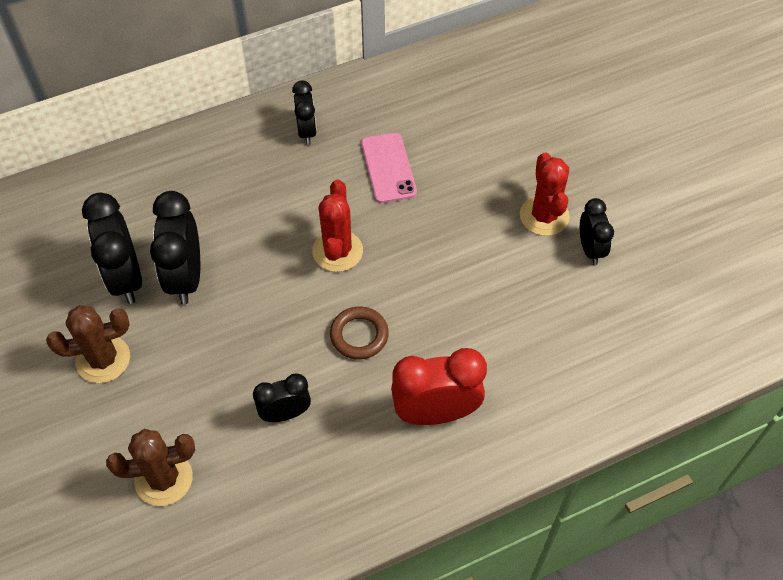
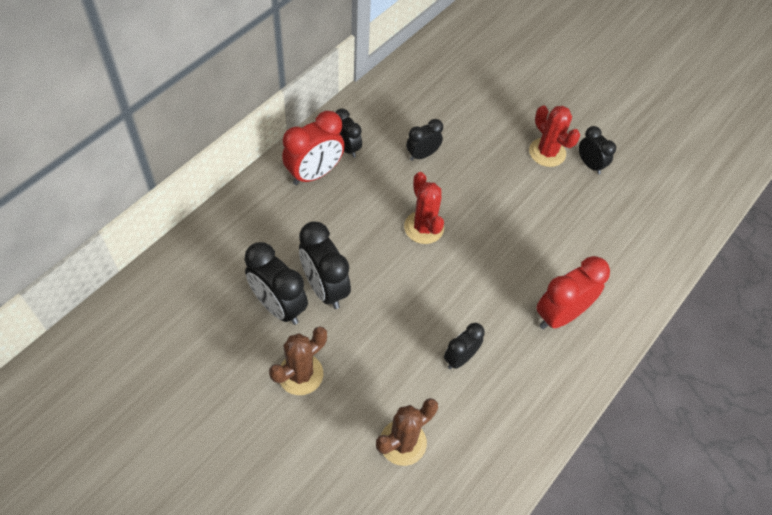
camera: 30 degrees left, 0 degrees up
(252, 148) = (314, 174): none -> red clock
(359, 335) = (476, 282): brown ring -> none
(388, 168) = (422, 155): pink phone -> black clock

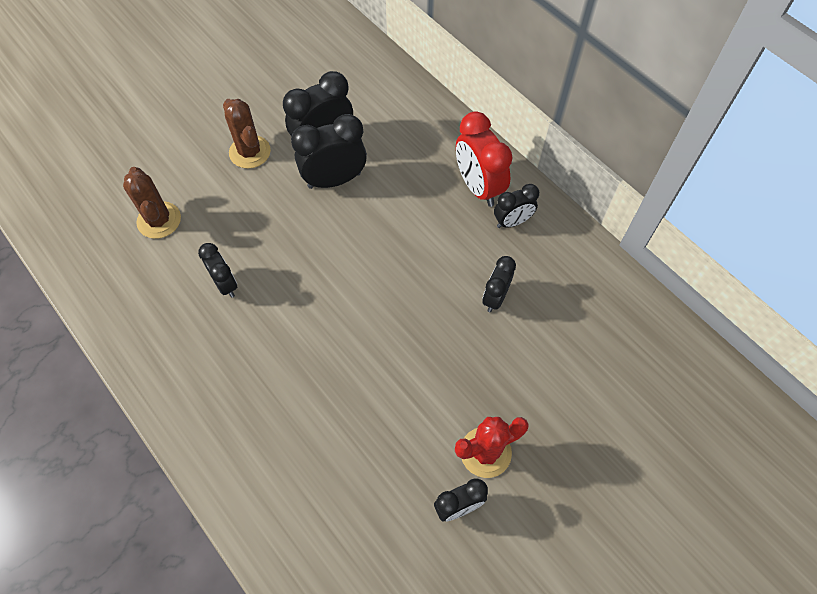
camera: 105 degrees right, 5 degrees up
(422, 155) = (495, 298): black clock -> black clock turned 135 degrees counterclockwise
(424, 227) = (390, 280): red cactus -> none
(560, 315) = (245, 398): red clock -> none

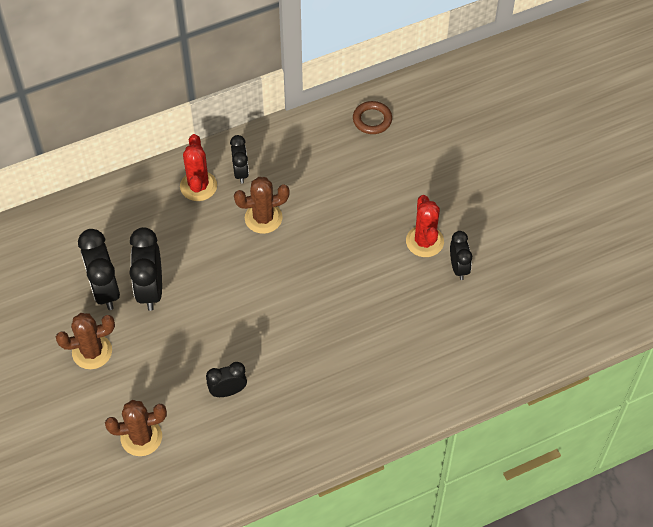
camera: 75 degrees left, 5 degrees down
(458, 260) = (263, 218): none -> brown cactus
(478, 187) = (198, 186): red clock -> red cactus
(495, 298) = (305, 202): black clock -> none
(648, 343) = (372, 120): none -> brown ring

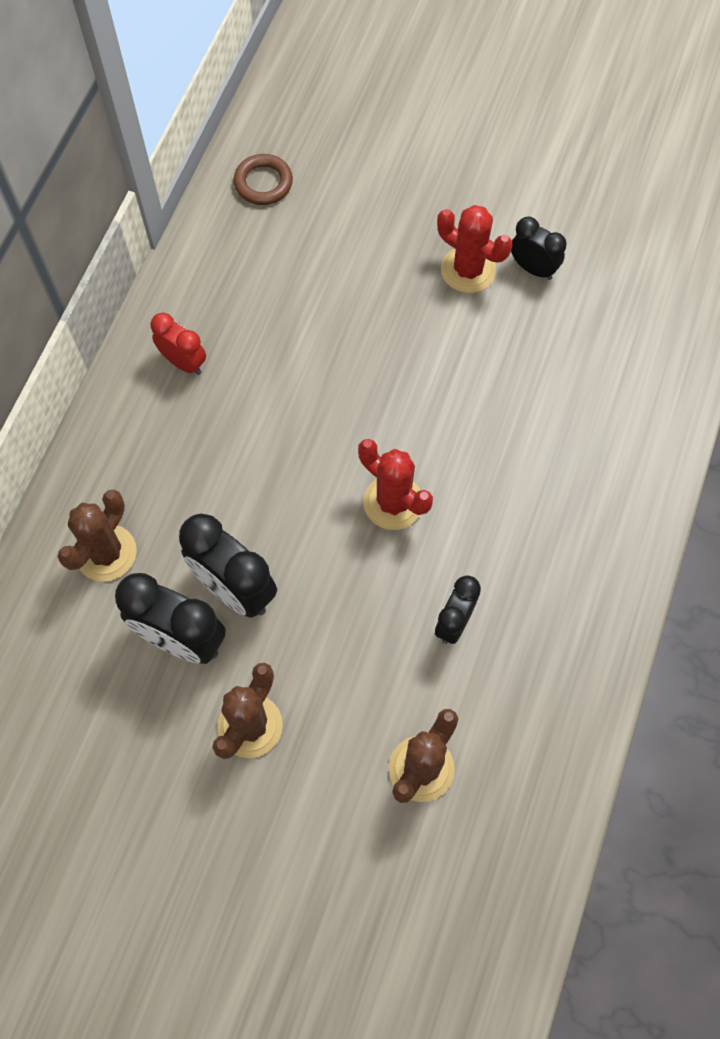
camera: 45 degrees left, 10 degrees up
(198, 186) = (152, 420): red cactus -> red cactus (393, 502)
(240, 172) = (183, 362): black clock -> red clock
(263, 218) = (269, 392): brown cactus -> brown cactus (106, 553)

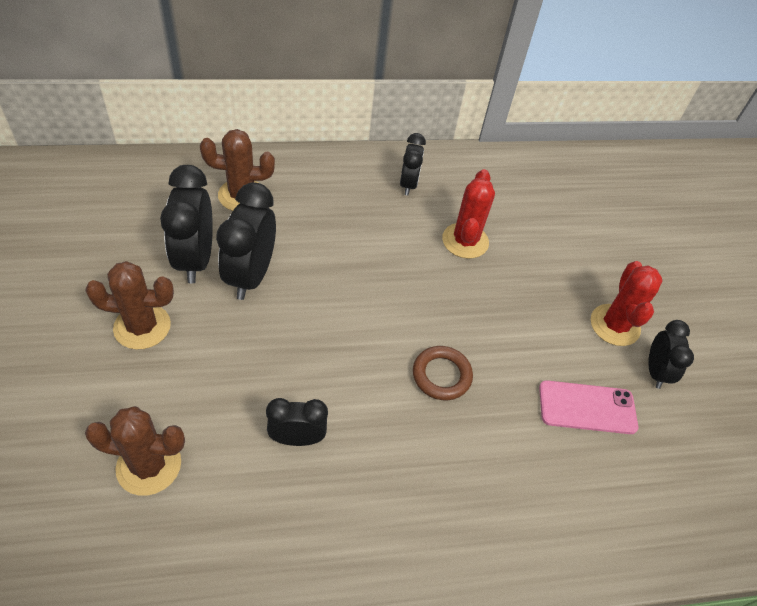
camera: 55 degrees right, 15 degrees down
(183, 362) = (408, 184): red clock -> black clock
(263, 183) = (575, 177): brown ring -> brown ring (441, 375)
(393, 502) = (380, 351): red cactus -> red cactus (465, 241)
(540, 351) = (587, 407): none -> pink phone

